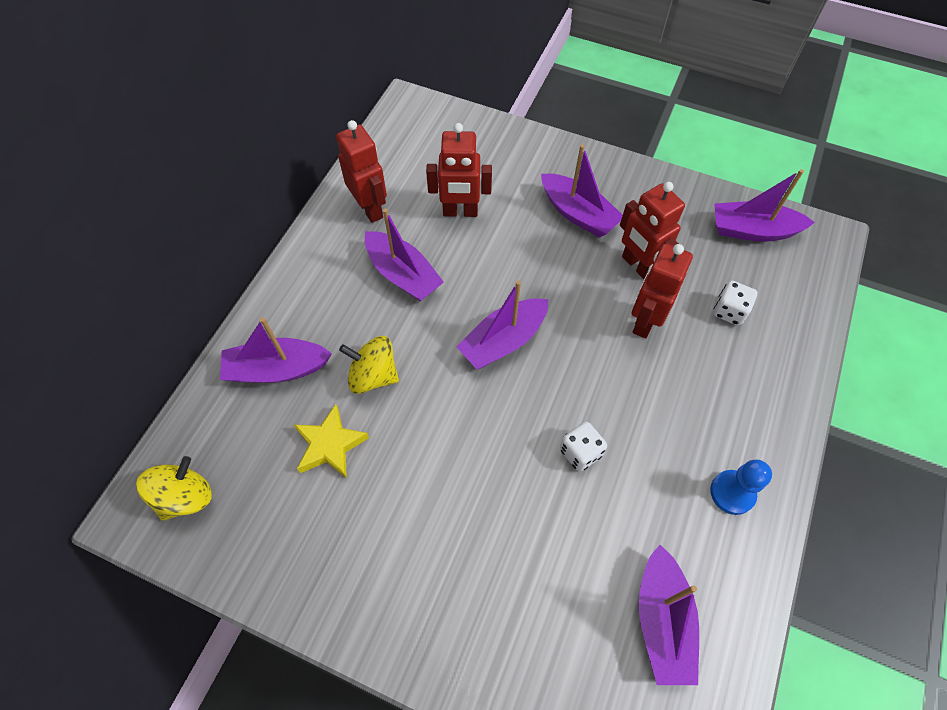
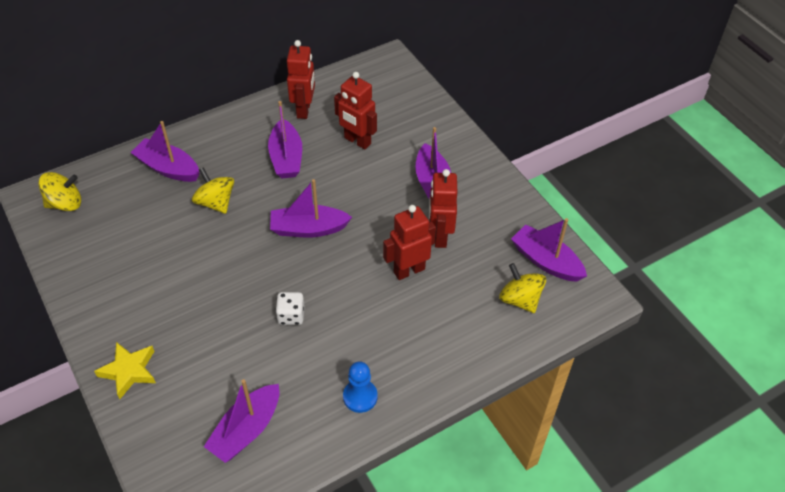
camera: 35 degrees right, 10 degrees down
(330, 445) = (158, 224): yellow star -> yellow star (129, 371)
(729, 311) = (473, 298): white dice -> none
(768, 284) = (520, 299): none -> yellow spinning top

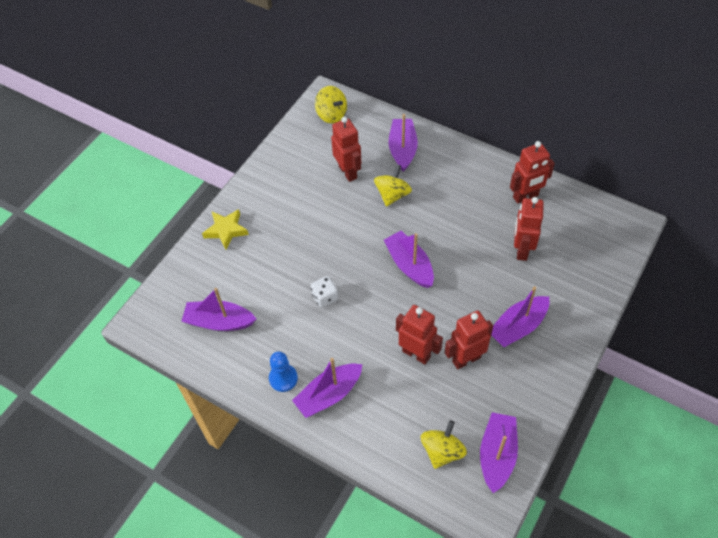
camera: 65 degrees right, 5 degrees up
(154, 224) = (348, 172): none -> red robot
(286, 158) = (467, 213): purple boat -> purple boat (329, 395)

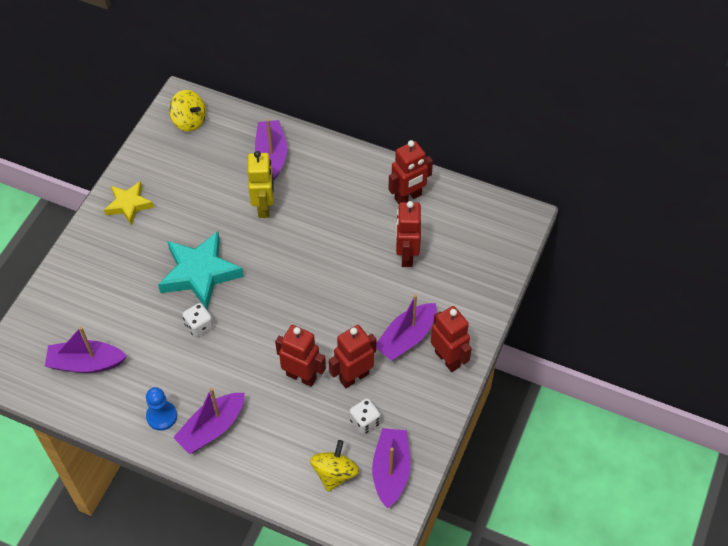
camera: 10 degrees left, 0 degrees up
(226, 230) = (83, 262): yellow star -> yellow star (129, 205)
(330, 249) = (200, 273): none -> turquoise star
(348, 172) = (213, 185): red robot -> red robot (447, 359)
(392, 195) = (264, 207): yellow spinning top -> yellow robot
(409, 265) = (288, 283): purple boat -> none
(474, 403) = (365, 421): none -> white dice

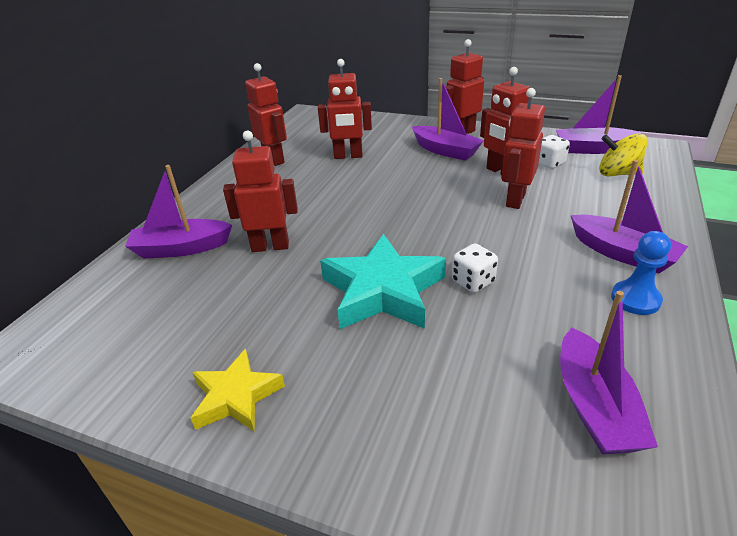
camera: 90 degrees left, 20 degrees down
(189, 121) = (70, 338): yellow spinning top -> none
(264, 207) = (270, 246): yellow robot -> red robot

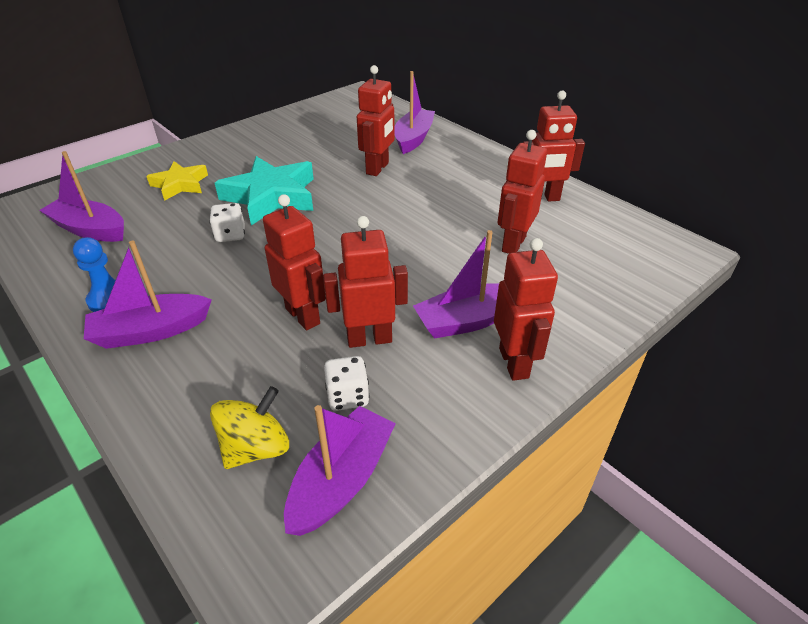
camera: 115 degrees right, 5 degrees up
(236, 396) = (252, 137): yellow star -> yellow star (180, 185)

